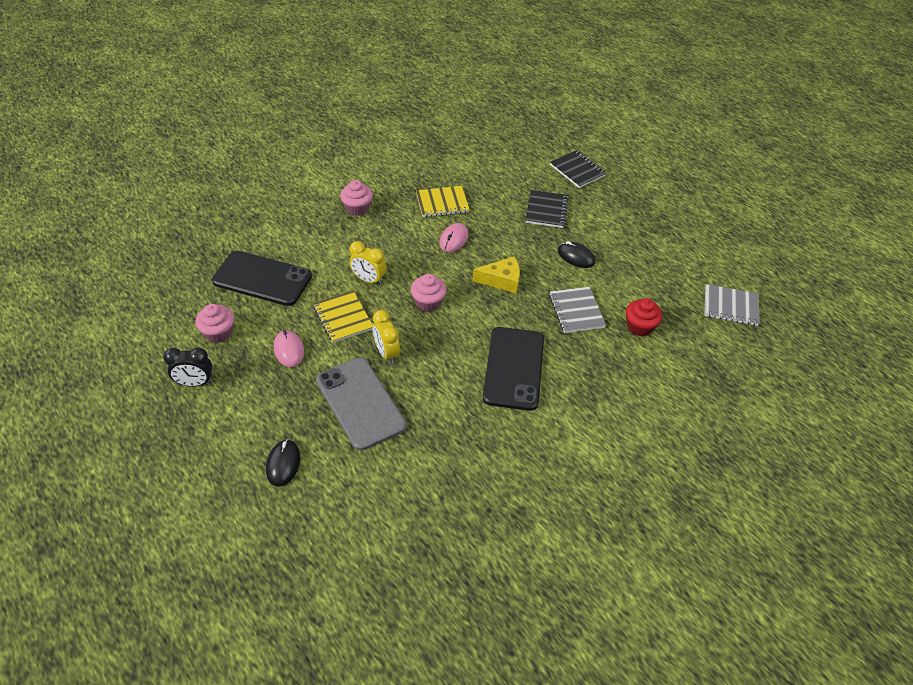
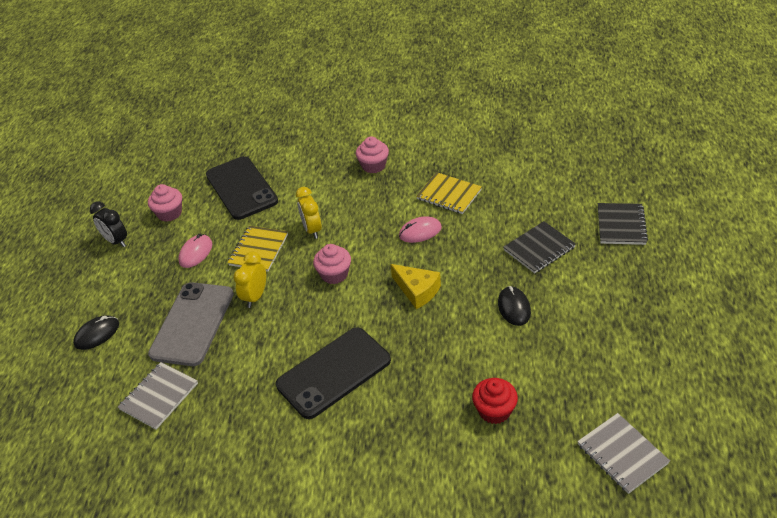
camera: 50 degrees right, 5 degrees down
(576, 311) = (450, 358): grey notebook -> grey notebook (159, 396)

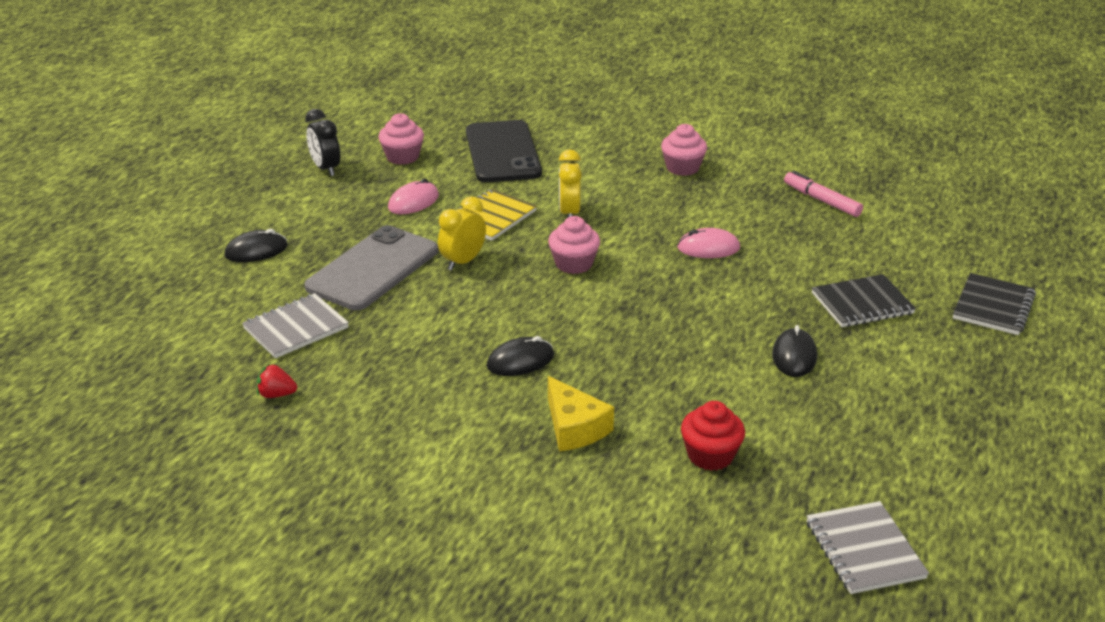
camera: 15 degrees right, 10 degrees down
(171, 462) = (276, 394): none -> red strawberry
(334, 372) = (520, 361): black phone -> black mouse
(417, 291) = (672, 306): yellow cheese -> yellow cheese (574, 427)
(449, 195) = (767, 219): yellow notebook -> none
(478, 167) = (821, 200): none -> pink marker

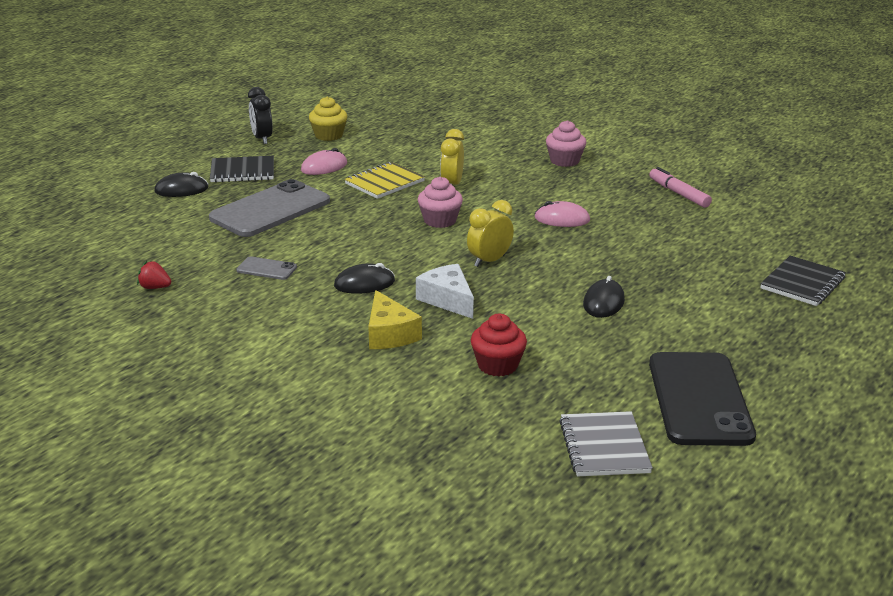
camera: 10 degrees right, 5 degrees down
(296, 328) = (190, 244): grey notebook -> none
(399, 353) = (266, 269): none -> grey phone
(402, 157) = (329, 135): pink cupcake -> yellow cupcake
(463, 262) = (347, 211): yellow clock -> yellow clock (489, 261)
(502, 152) = (414, 139): black phone -> black phone (699, 399)
(622, 372) = (447, 300): none -> white cheese
(862, 304) = (682, 270): black notebook -> black notebook (242, 171)

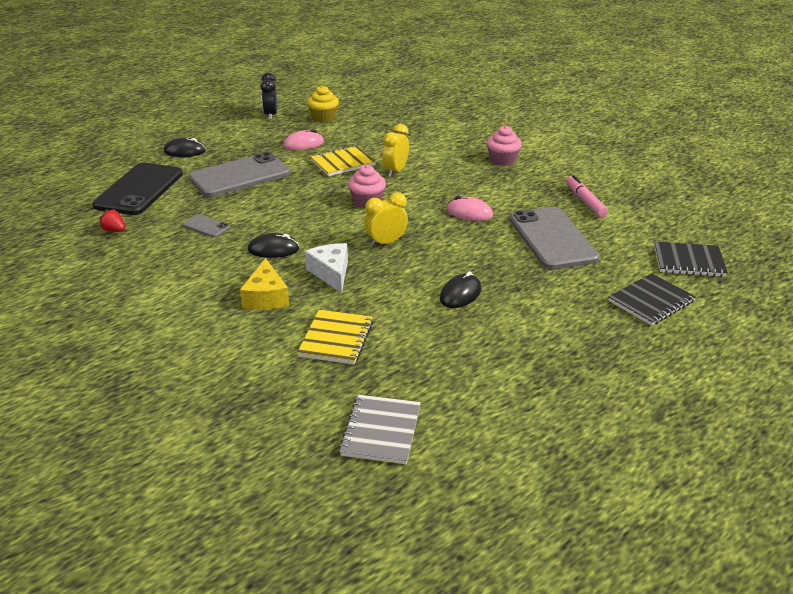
camera: 15 degrees right, 5 degrees up
(242, 171) = (239, 141): black notebook -> black notebook (689, 261)
(497, 365) = (336, 339): red cupcake -> yellow notebook
(666, 235) = (552, 238): none -> grey phone
(699, 399) = (491, 400): black phone -> black phone (139, 189)

